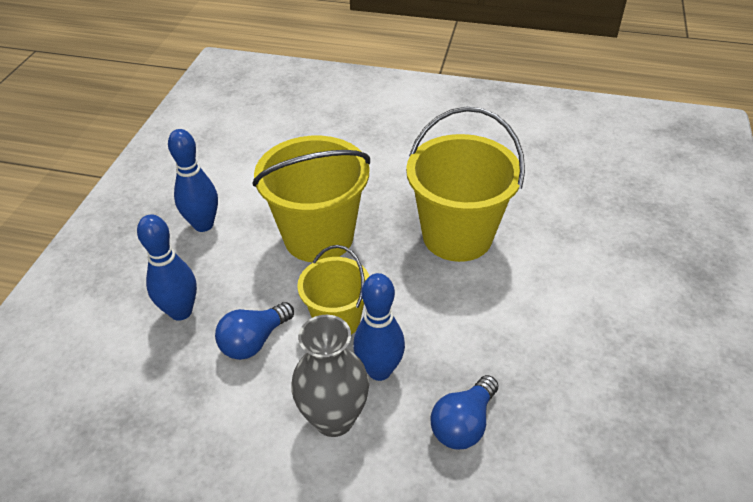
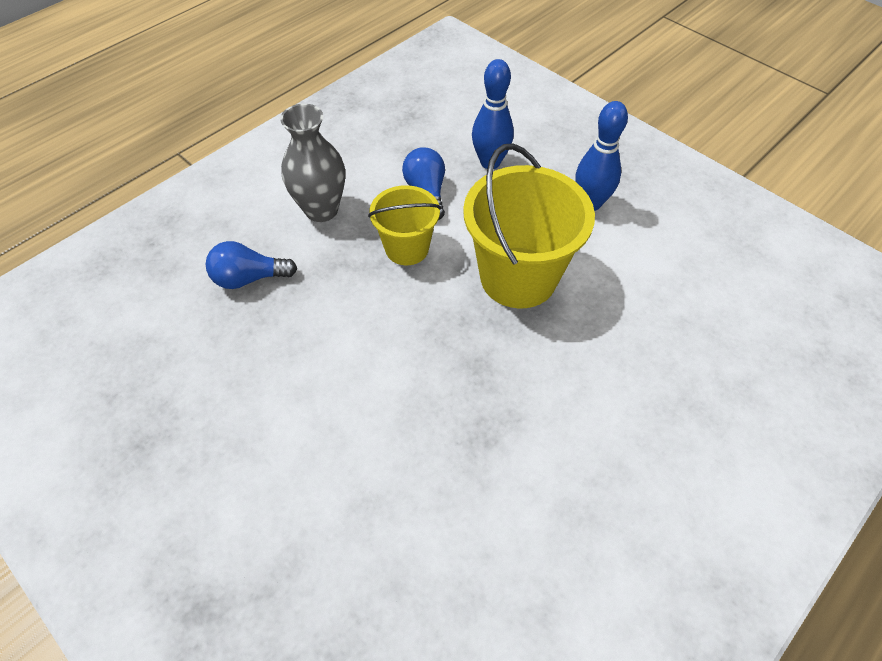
camera: 120 degrees right, 10 degrees up
(379, 370) = (337, 252): blue bowling pin -> none
(457, 236) = (439, 393): yellow bucket -> none
(463, 424) = (249, 278): blue light bulb -> blue light bulb turned 75 degrees counterclockwise

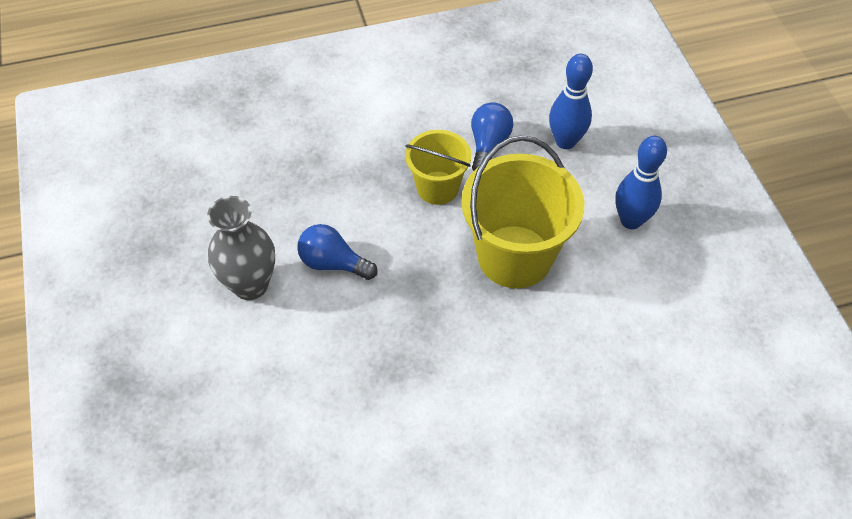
camera: 30 degrees right, 0 degrees up
(249, 278) = (296, 156): blue light bulb -> blue light bulb (333, 263)
(321, 210) = (389, 122): grey vase -> grey vase (250, 285)

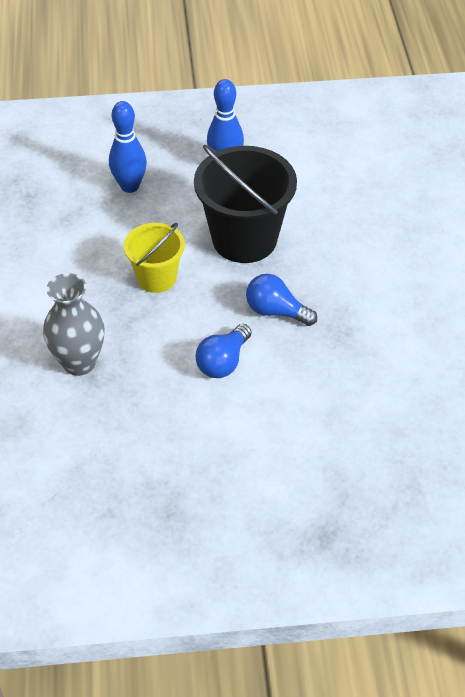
camera: 80 degrees left, 5 degrees down
(250, 285) = (234, 427): grey vase -> grey vase (79, 362)
(488, 145) = (117, 236): blue light bulb -> blue light bulb (276, 311)
(515, 256) = (244, 239): yellow bucket -> black bucket

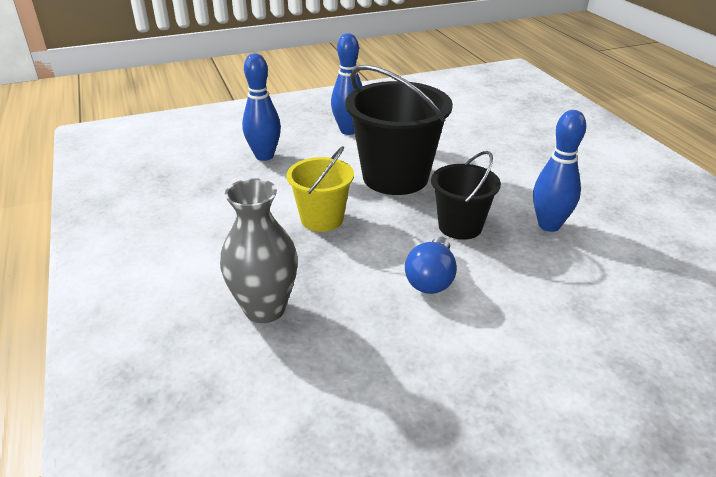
camera: 15 degrees left, 15 degrees down
(276, 311) = (460, 226): blue light bulb -> black bucket
(358, 326) = (549, 225): none -> blue bowling pin

